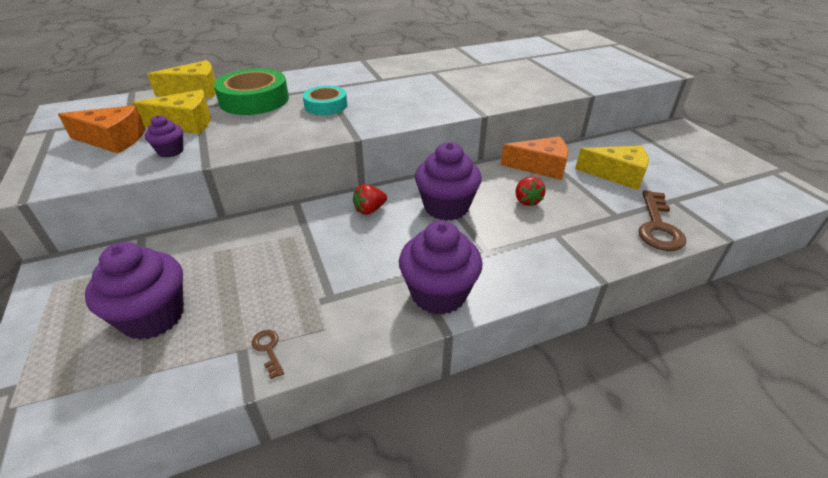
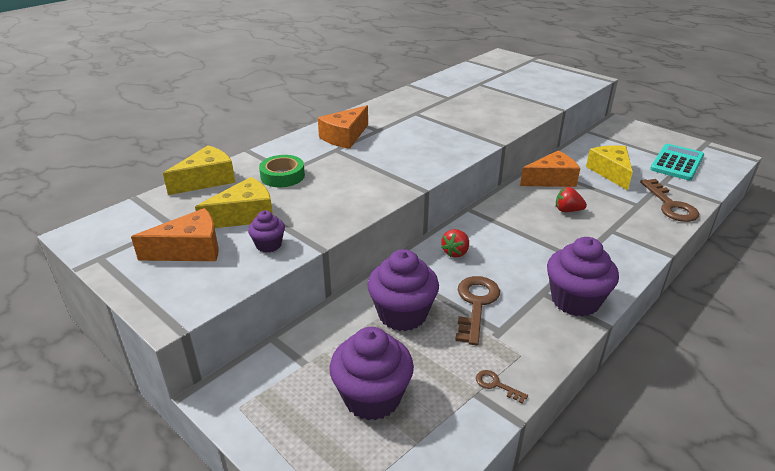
camera: 25 degrees left, 5 degrees down
(254, 100) = (282, 176): green tape -> green tape, size x0.62
(326, 105) = (359, 166): turquoise tape -> none
(335, 264) = (476, 304): none -> brown key
(344, 79) = (344, 137): none -> orange cheese
(446, 207) = (513, 232): purple cupcake -> purple cupcake (402, 314)
(527, 201) = (567, 210): red strawberry -> red strawberry turned 135 degrees clockwise
(617, 175) = (610, 172): yellow cheese -> yellow cheese turned 90 degrees counterclockwise
(713, 183) = (677, 163): none -> turquoise calculator

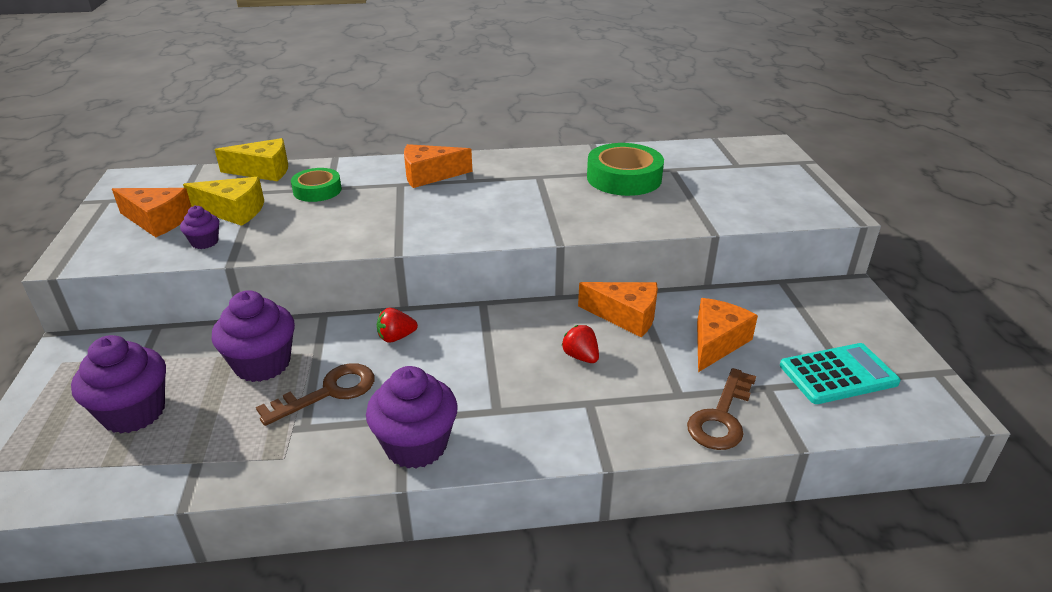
camera: 40 degrees right, 0 degrees up
(464, 97) = (624, 178): none -> green tape
(496, 385) = (221, 467): brown key -> none
(610, 172) = (717, 342): yellow cheese -> orange cheese

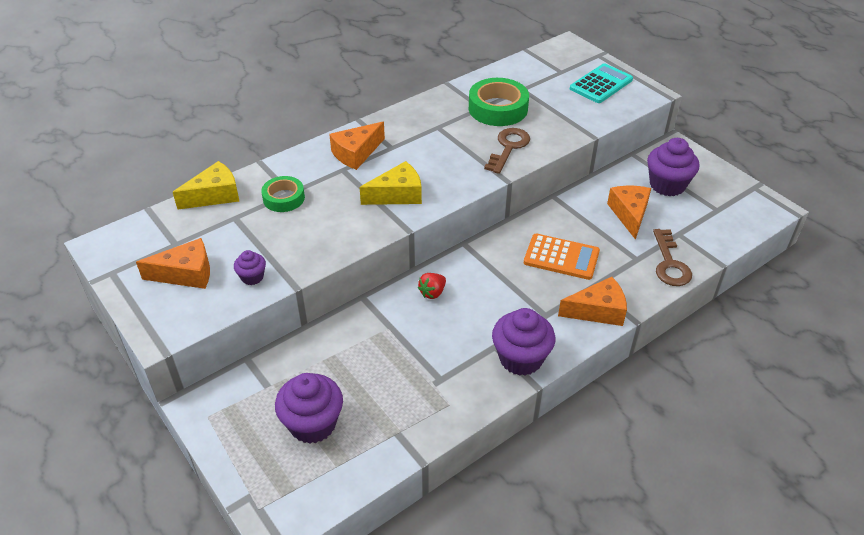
camera: 30 degrees left, 10 degrees up
(233, 211) = (239, 242): yellow cheese -> yellow cheese (397, 195)
(262, 364) = (362, 351): purple cupcake -> purple cupcake (667, 185)
(328, 392) = (430, 350): brown key -> brown key (508, 147)
(581, 357) = (561, 257): red strawberry -> orange calculator
(626, 316) = (563, 217): orange cheese -> orange cheese (598, 311)
(838, 374) = (708, 209): turquoise calculator -> turquoise calculator (601, 84)

